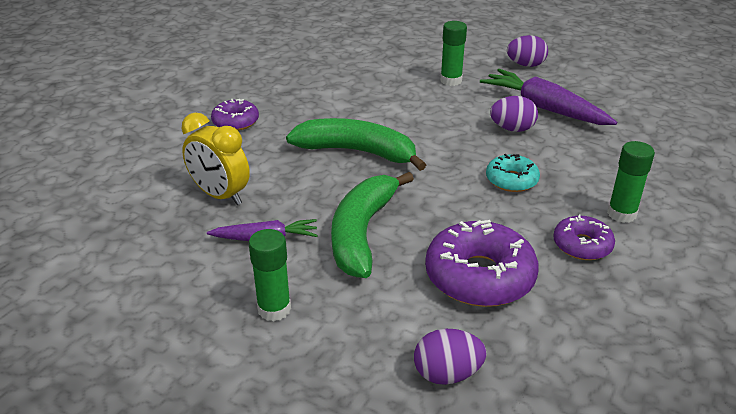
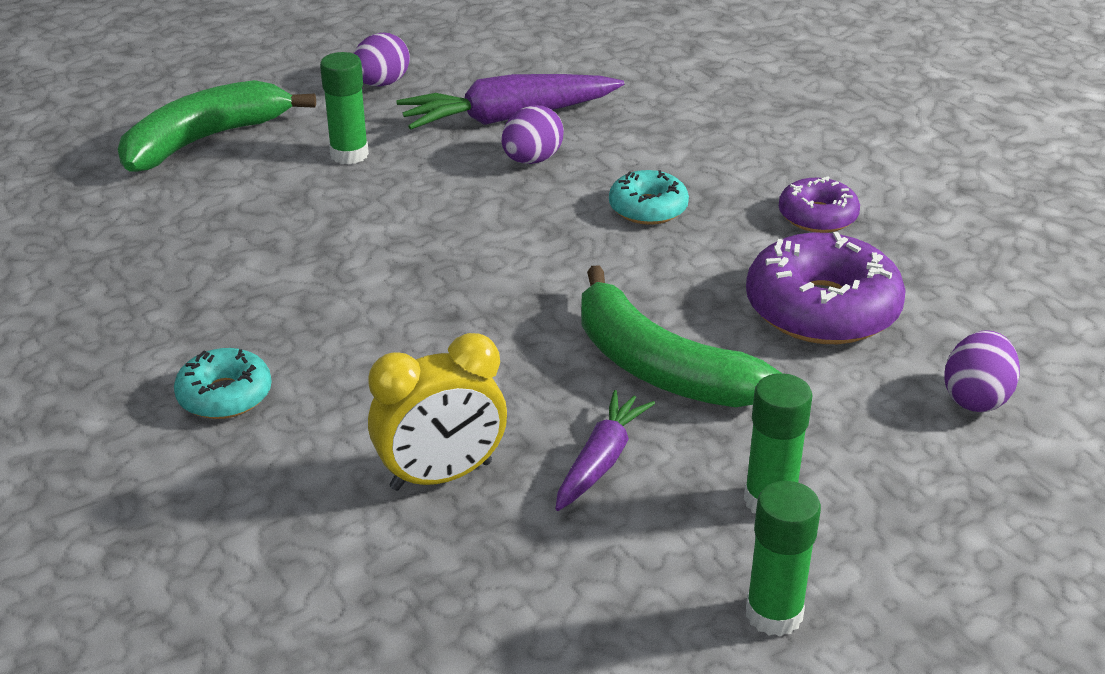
camera: 60 degrees left, 0 degrees up
(235, 122) = (225, 395): purple donut -> turquoise donut
(357, 152) = (454, 303): green banana -> green banana (205, 140)
(621, 214) = (781, 167): green glue stick -> green glue stick (774, 614)

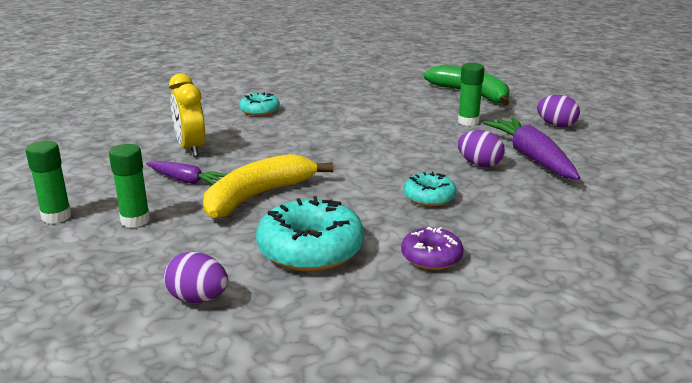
camera: 90 degrees right, 10 degrees down
(660, 367) = (258, 196): green banana -> yellow banana
(822, 309) = (310, 249): purple donut -> turquoise donut

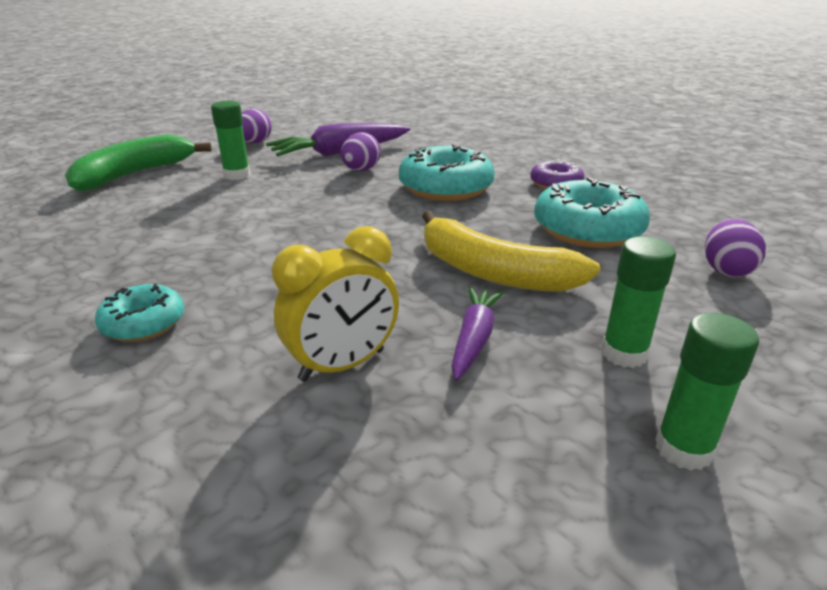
camera: 100 degrees left, 5 degrees up
(429, 197) = (445, 187): turquoise donut -> turquoise donut, size x1.77

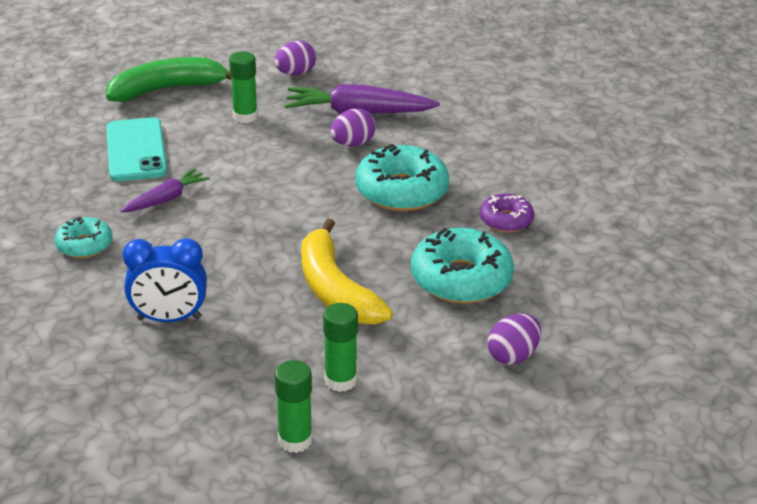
camera: 30 degrees right, 5 degrees up
(138, 222) = (136, 150): none -> turquoise phone
(342, 365) = (169, 318): yellow clock -> blue clock
(474, 339) = (262, 333): purple carrot -> purple carrot (166, 199)

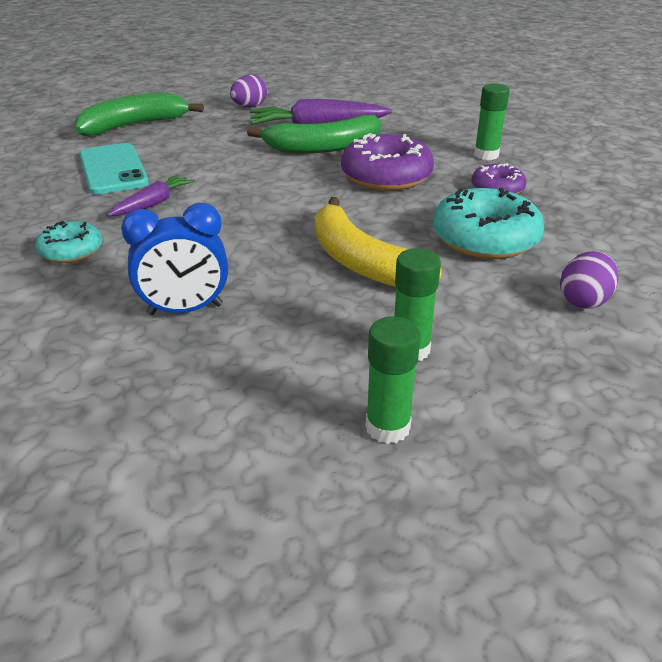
camera: 10 degrees left, 0 degrees up
(245, 116) = (214, 137): green glue stick -> green glue stick (486, 155)
(352, 144) = (323, 147): purple egg -> green banana
(401, 191) = (386, 176): turquoise donut -> purple donut

